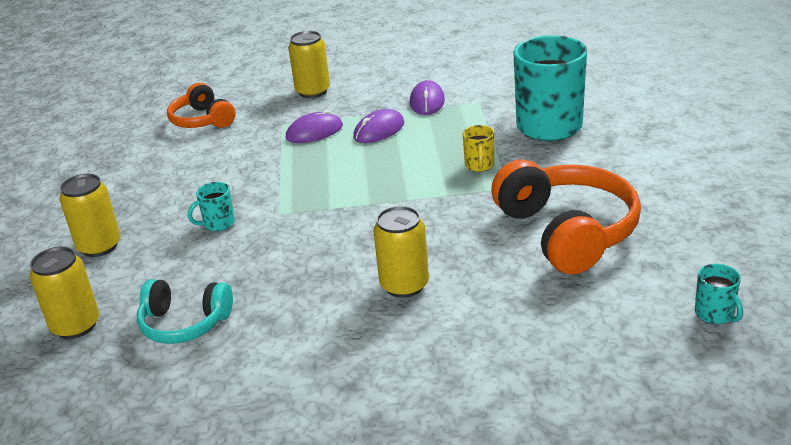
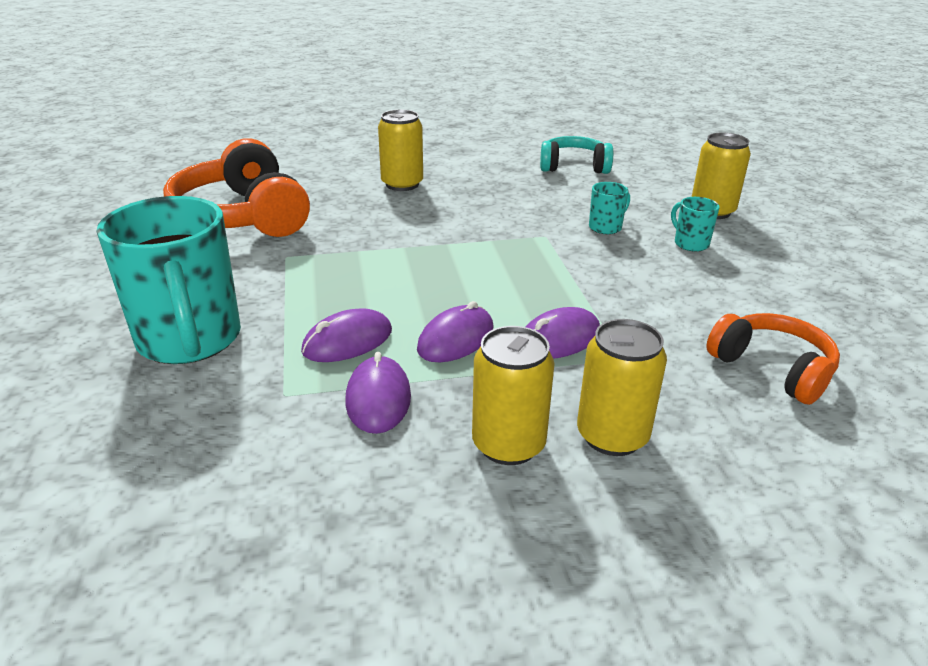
camera: 170 degrees right, 0 degrees up
(76, 326) = (661, 166): yellow can -> yellow can (508, 444)
(447, 127) = (347, 341): none -> purple mouse
(479, 166) = (312, 281): yellow mug -> none
(715, 314) = (164, 168): turquoise mug -> turquoise mug (690, 243)

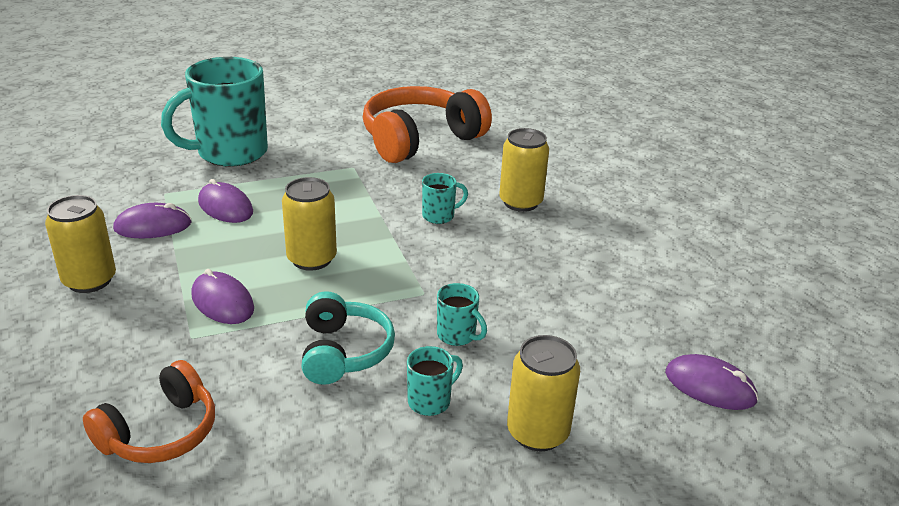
camera: 80 degrees right, 0 degrees up
(414, 219) = (439, 216): none -> turquoise mug
(456, 339) = (225, 251): purple mouse -> purple mouse (710, 386)
(574, 167) = (635, 314): turquoise headphones -> turquoise headphones (343, 352)
(612, 436) = (86, 327): yellow can -> yellow can (311, 259)

